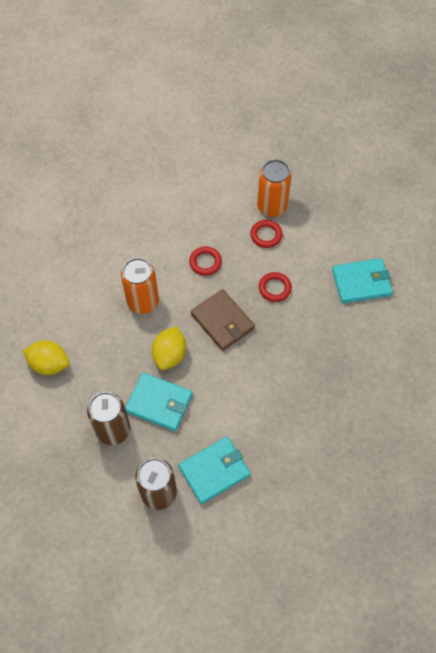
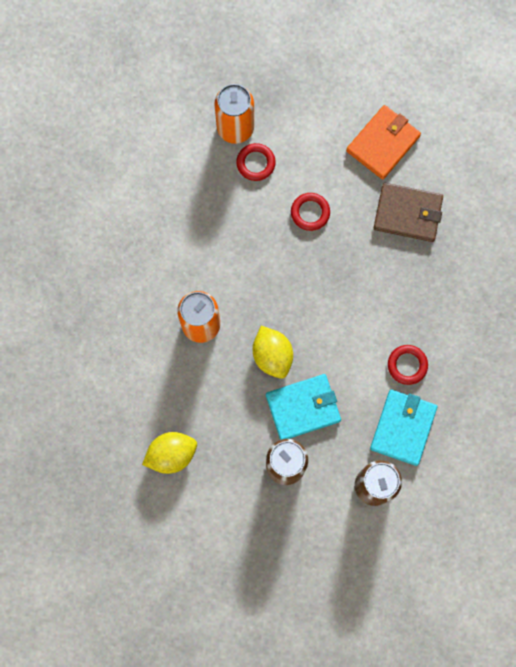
camera: 40 degrees left, 15 degrees up
(205, 262) = (223, 237): red ring -> red ring (407, 365)
(222, 321) = (291, 284): brown wallet -> brown wallet (408, 213)
(361, 282) = (383, 143): turquoise wallet -> orange wallet

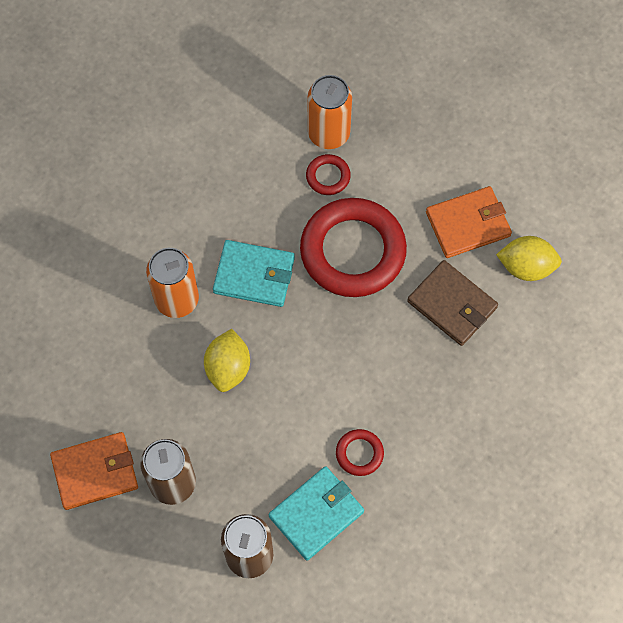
camera: 30 degrees right, 10 degrees down
(171, 454) = (68, 408): yellow lemon -> yellow lemon (526, 267)
(223, 490) = (95, 472): none -> orange wallet
(303, 407) = (227, 436): turquoise wallet -> turquoise wallet (254, 275)
(310, 212) = (353, 251): red ring -> red ring, size x2.33

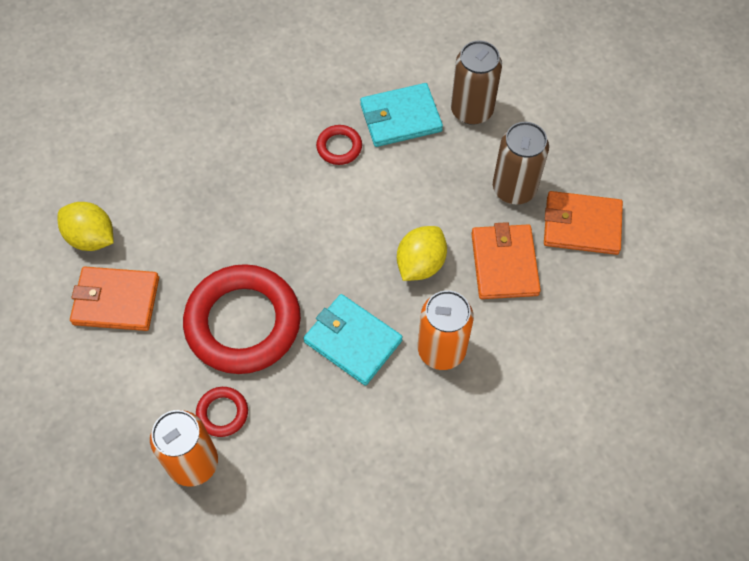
camera: 155 degrees left, 5 degrees down
(153, 401) = (504, 263): none -> orange wallet
(452, 305) = (181, 233): brown wallet -> none

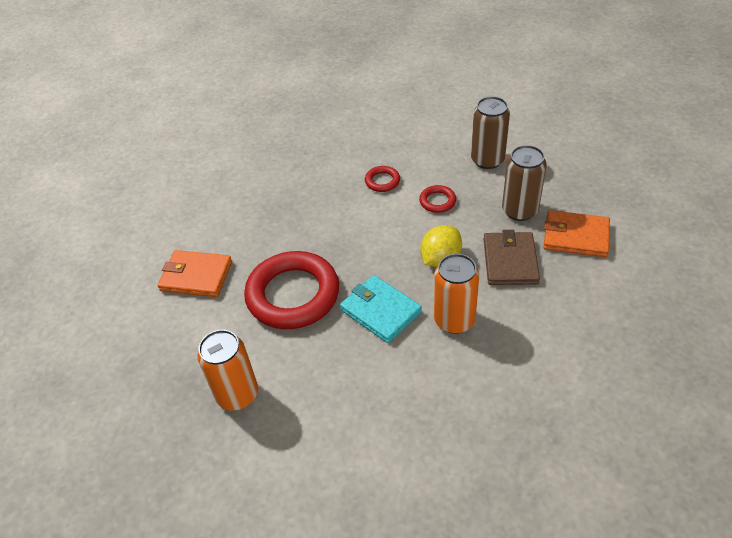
camera: 10 degrees right, 15 degrees down
(91, 237) = (186, 234): yellow lemon -> none
(222, 413) = (267, 358): red ring -> red ring (437, 201)
(400, 118) = (431, 164): turquoise wallet -> none
(504, 263) = (510, 261): orange wallet -> brown wallet

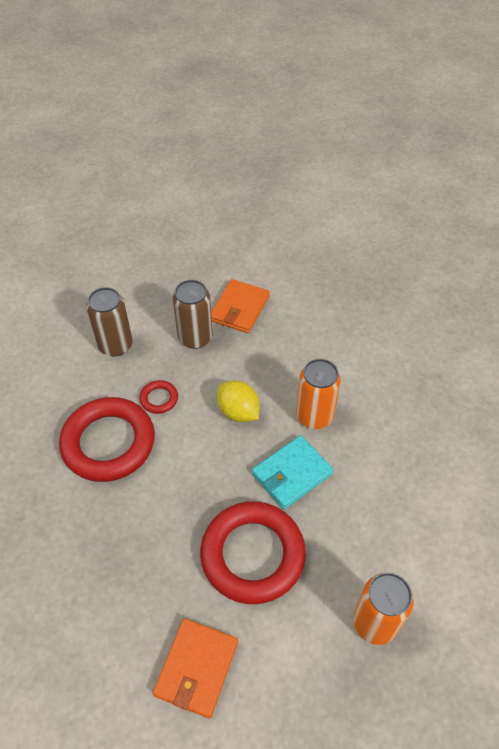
camera: 85 degrees left, 5 degrees up
(382, 181) = (108, 443): red ring -> red ring, size x2.33
(510, 261) = (255, 360): brown wallet -> none

